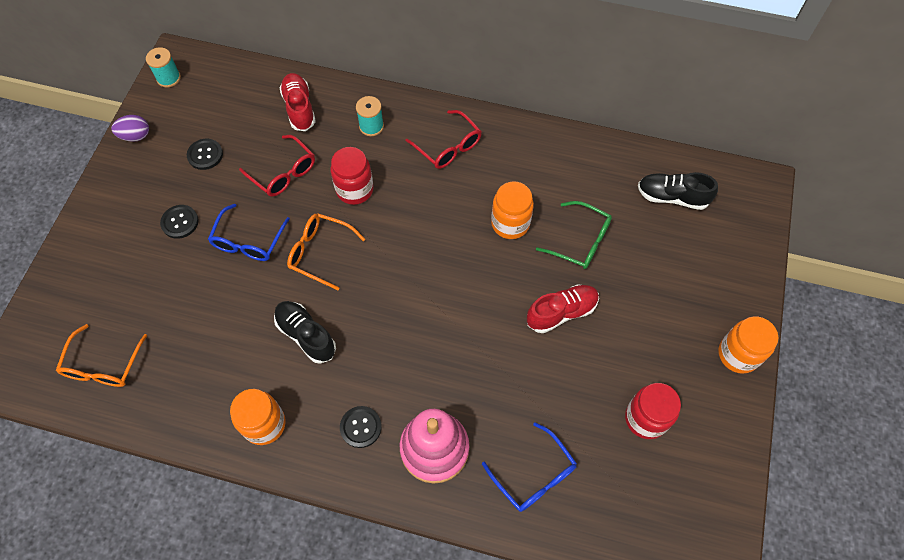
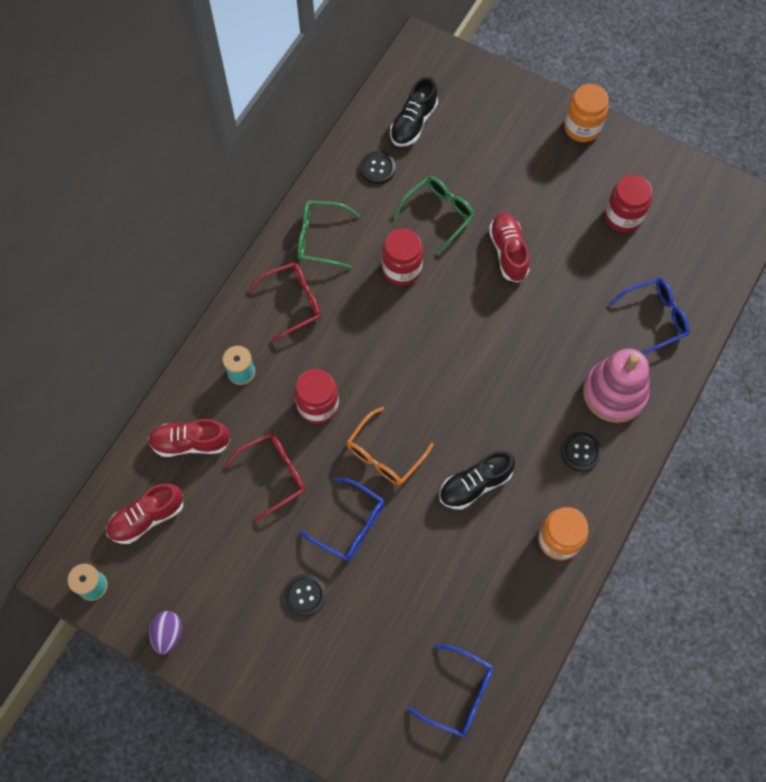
camera: 75 degrees left, 5 degrees up
(103, 365) = (459, 694): orange glasses -> blue glasses
(205, 155) = (222, 556): black button -> black button (377, 168)
(229, 97) = (147, 518): none -> red shoe
(510, 223) = (402, 269): orange jar -> red jar
(519, 151) = (320, 238): none -> green glasses

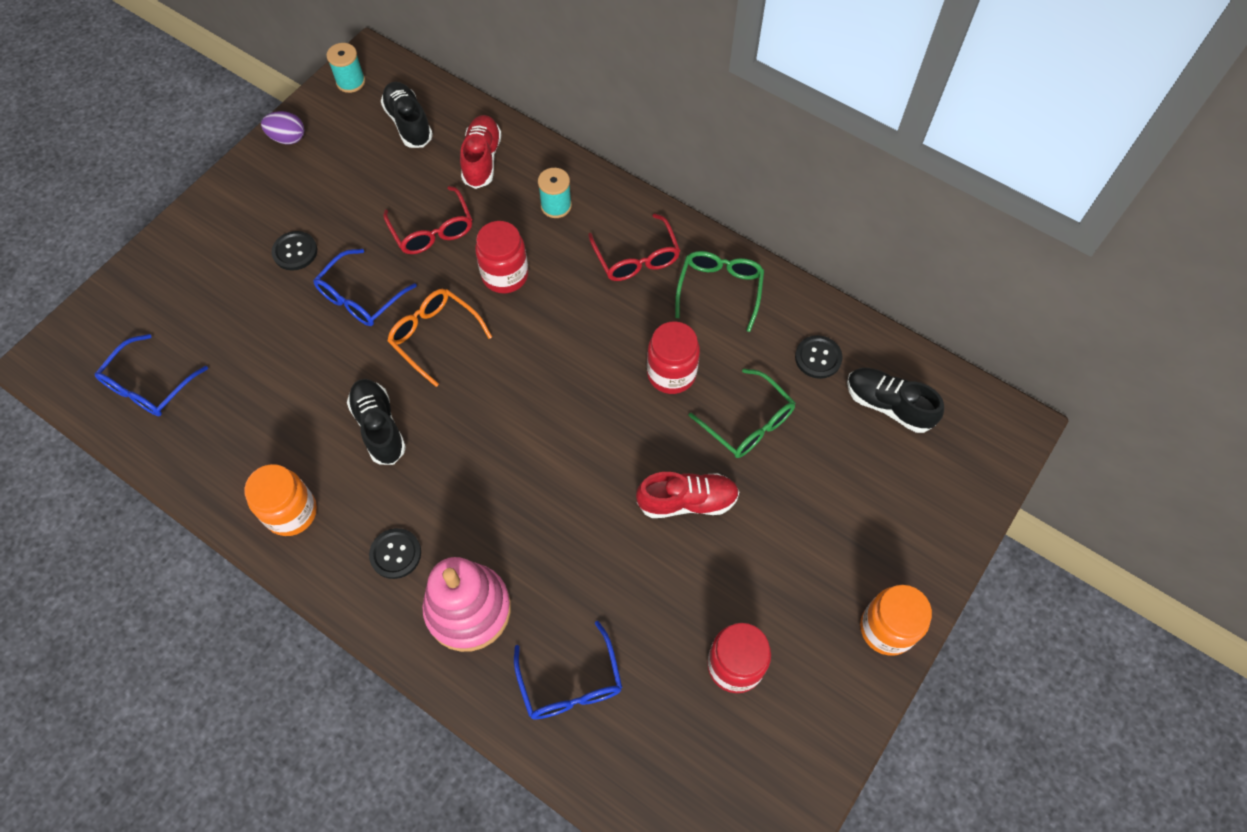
camera: 95 degrees right, 5 degrees down
(147, 518) = (408, 123): red shoe -> black shoe

